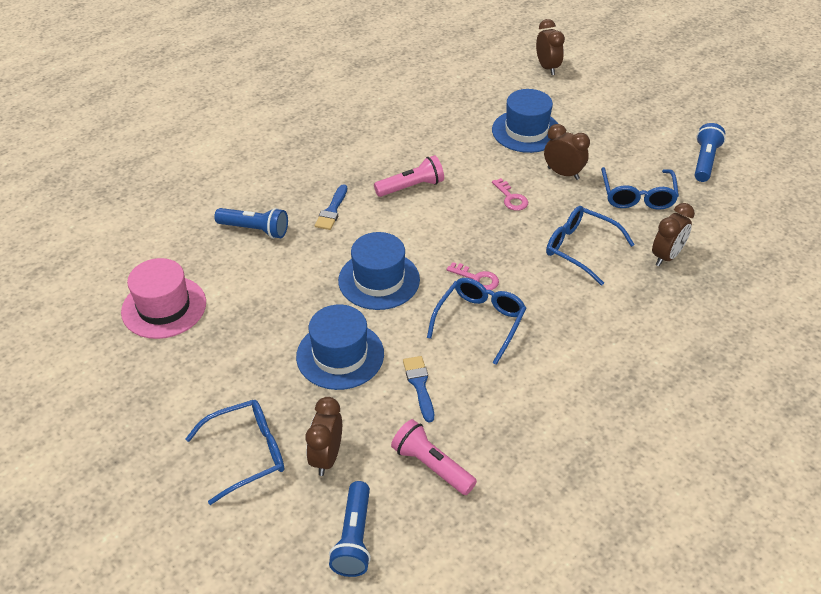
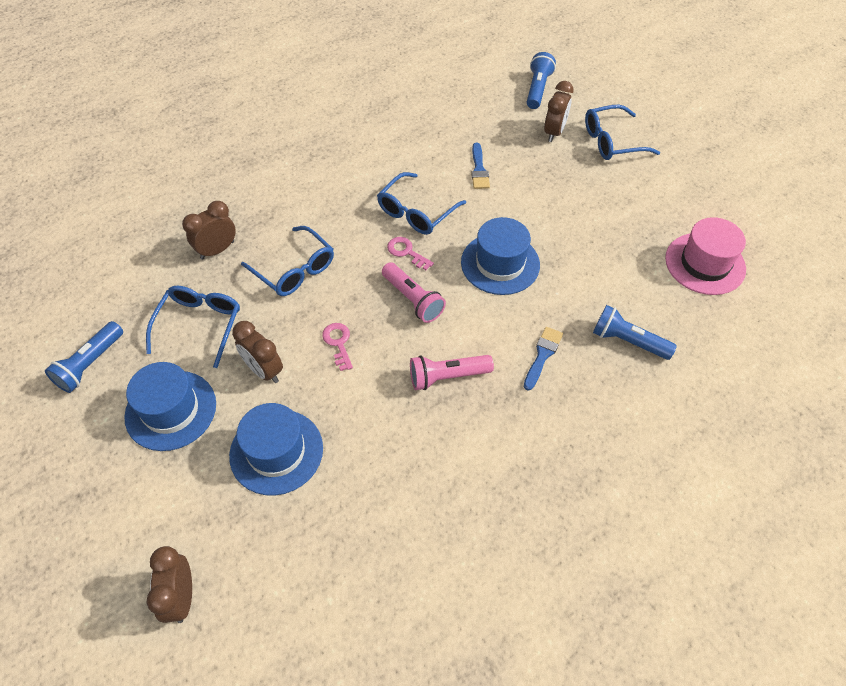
camera: 170 degrees left, 10 degrees up
(340, 355) = (541, 200): blue hat -> blue hat (171, 410)
(431, 466) = (481, 119): pink flashlight -> pink flashlight (413, 299)

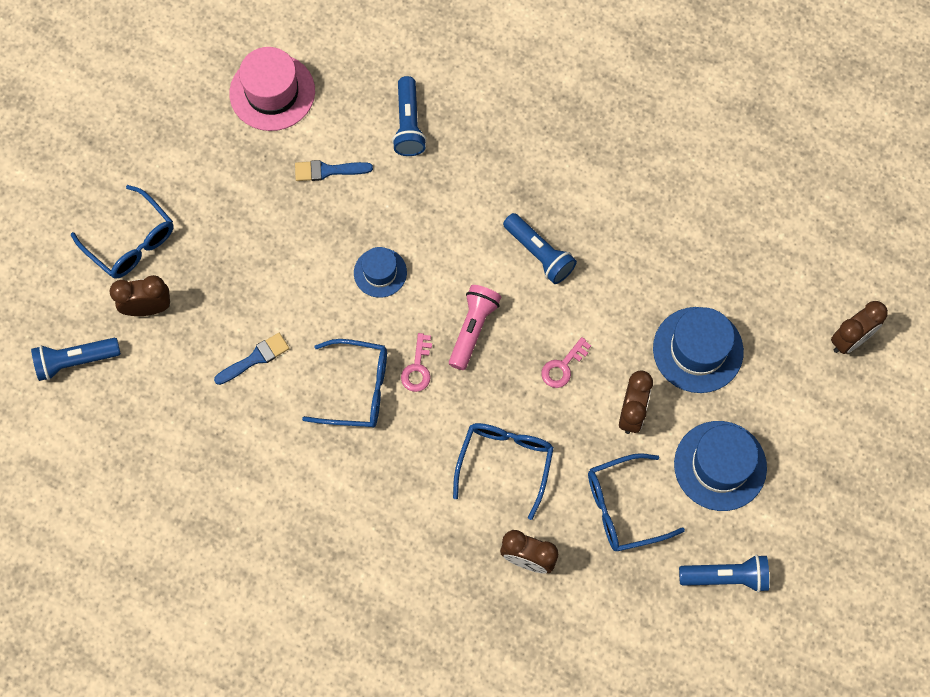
camera: 120 degrees left, 15 degrees up
(447, 377) = (539, 254): pink flashlight -> blue flashlight
(500, 263) = (380, 272): blue hat -> blue hat, size x0.60
(542, 355) = (467, 187): blue brush -> blue brush (328, 170)

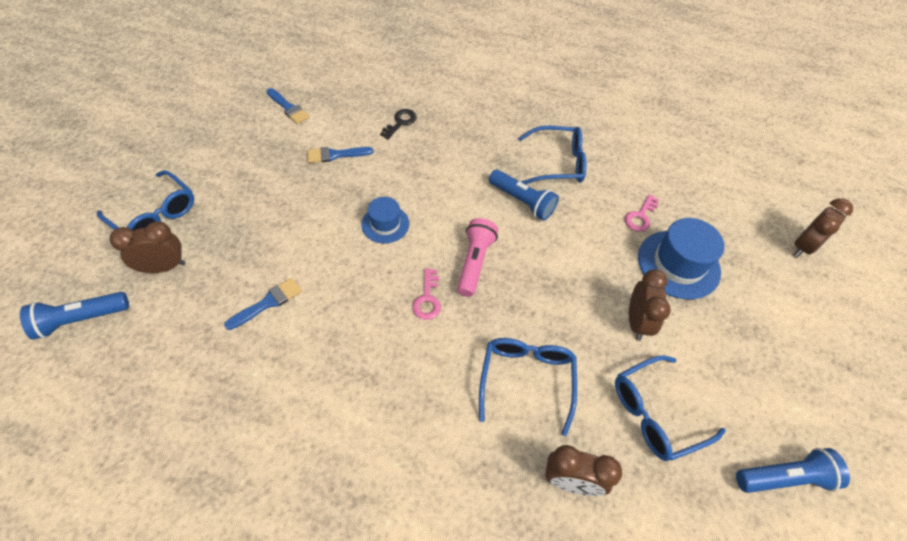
camera: 10 degrees left, 15 degrees down
(272, 92) = (288, 108): pink hat -> blue brush
(357, 389) = (370, 322): blue glasses -> blue glasses (558, 163)
(409, 124) = (400, 122): blue flashlight -> black key
(562, 367) = (563, 287): pink key -> pink key (640, 217)
(720, 465) = (735, 363): blue hat -> none

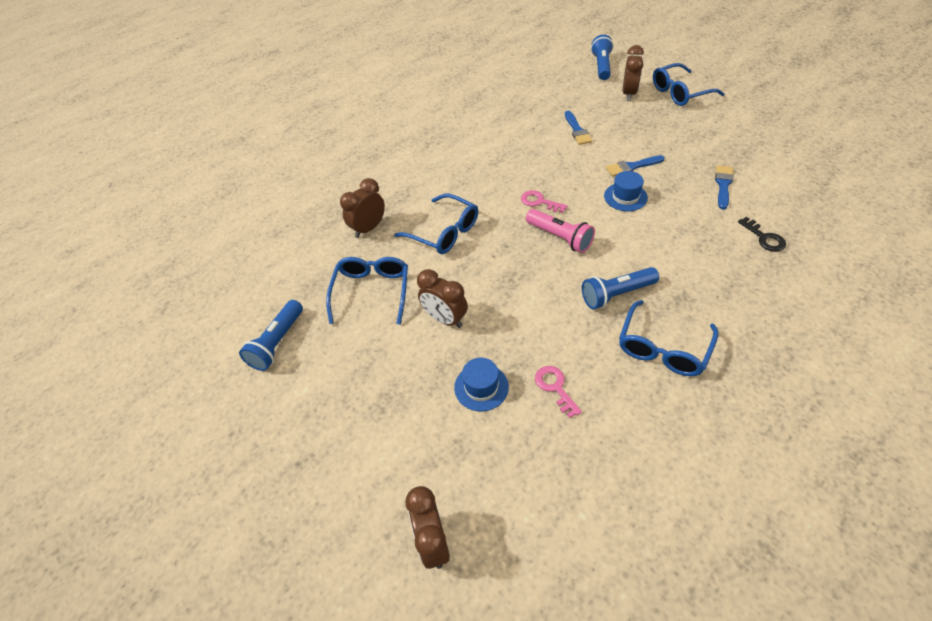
camera: 125 degrees right, 5 degrees down
(288, 108) = (801, 167): blue brush -> blue brush (632, 167)
(678, 264) = (481, 387): blue hat -> blue hat, size x0.60

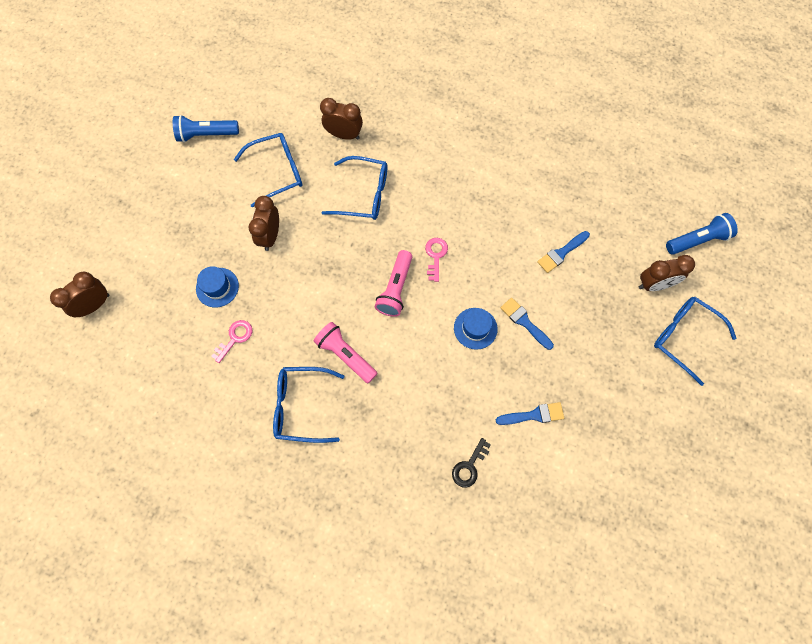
camera: 60 degrees right, 20 degrees up
(444, 232) = (364, 194): blue glasses -> blue glasses turned 90 degrees counterclockwise
(616, 294) = (345, 355): blue flashlight -> pink flashlight

